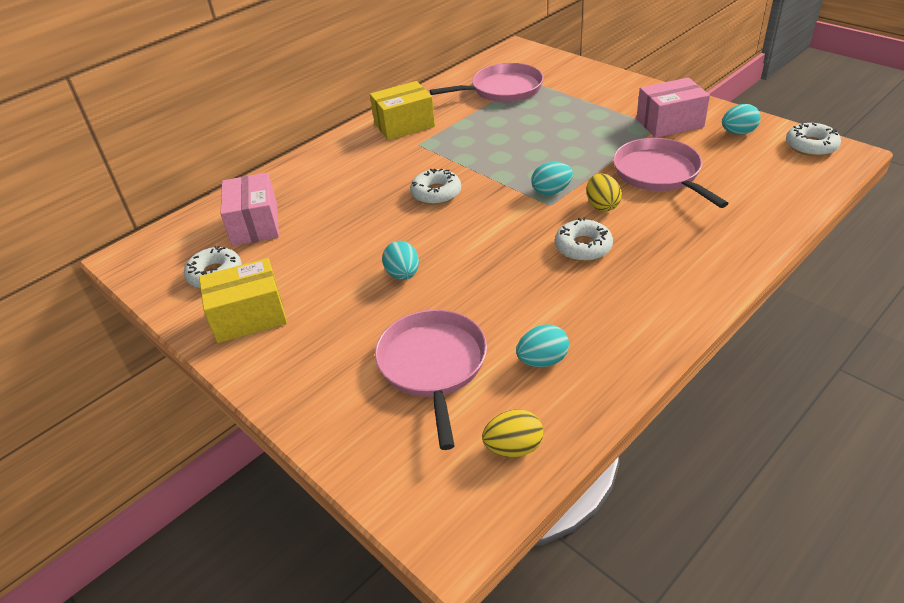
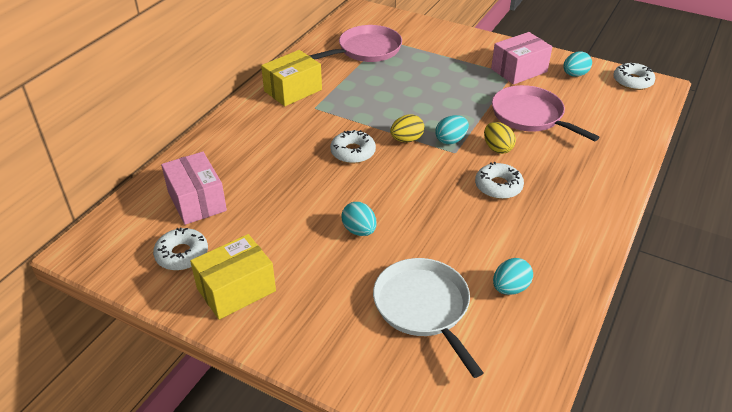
camera: 20 degrees left, 0 degrees up
(433, 365) = (423, 307): pink pan -> white pan
(513, 448) = (520, 365): yellow egg -> yellow egg (406, 140)

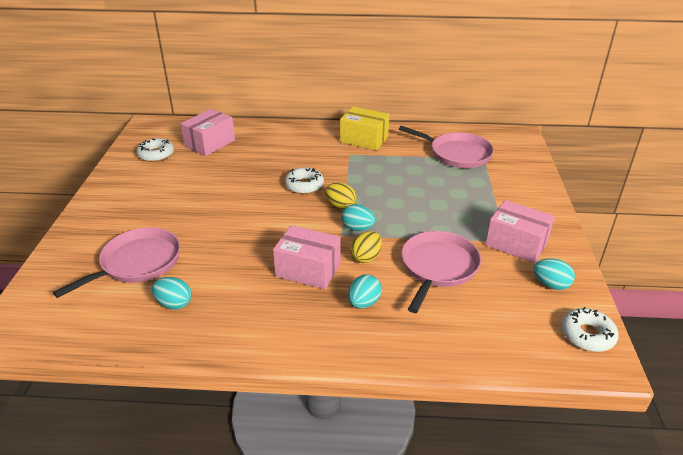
camera: 65 degrees right, 5 degrees down
(236, 289) = (131, 182): yellow box -> none
(359, 231) = (211, 213): turquoise egg -> turquoise egg (363, 303)
(423, 307) = (137, 263): white pan -> pink pan
(498, 186) = (308, 270): white donut -> pink box

